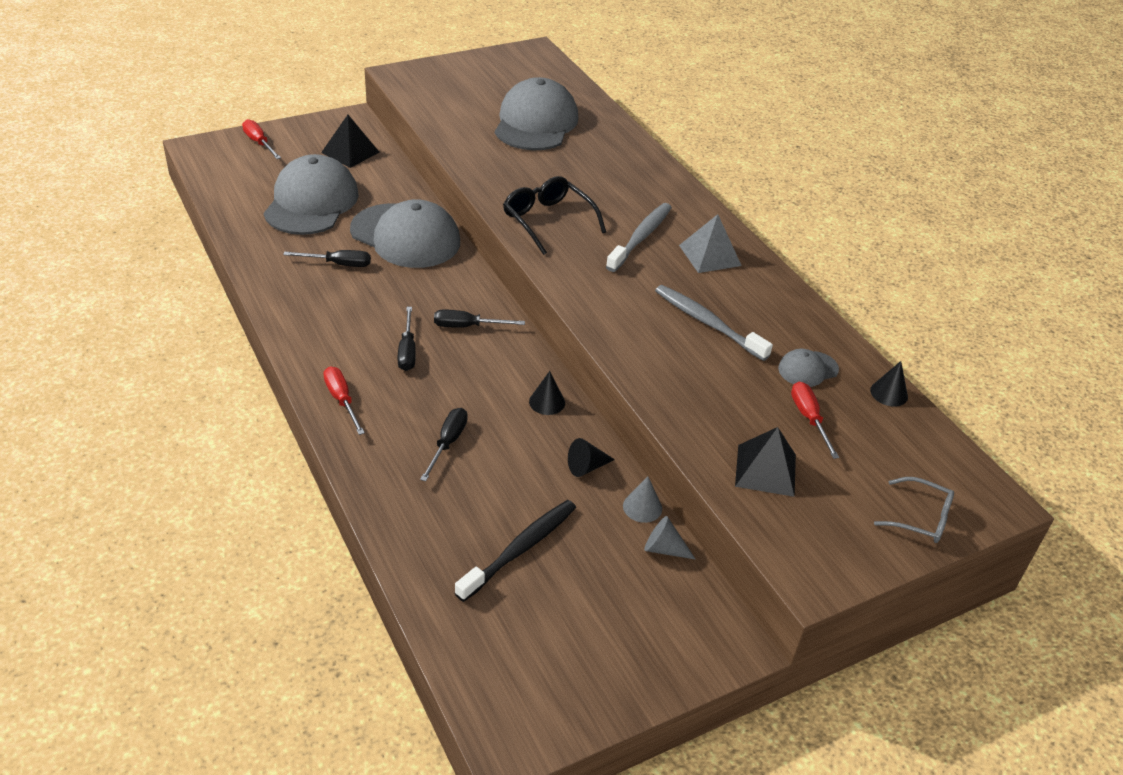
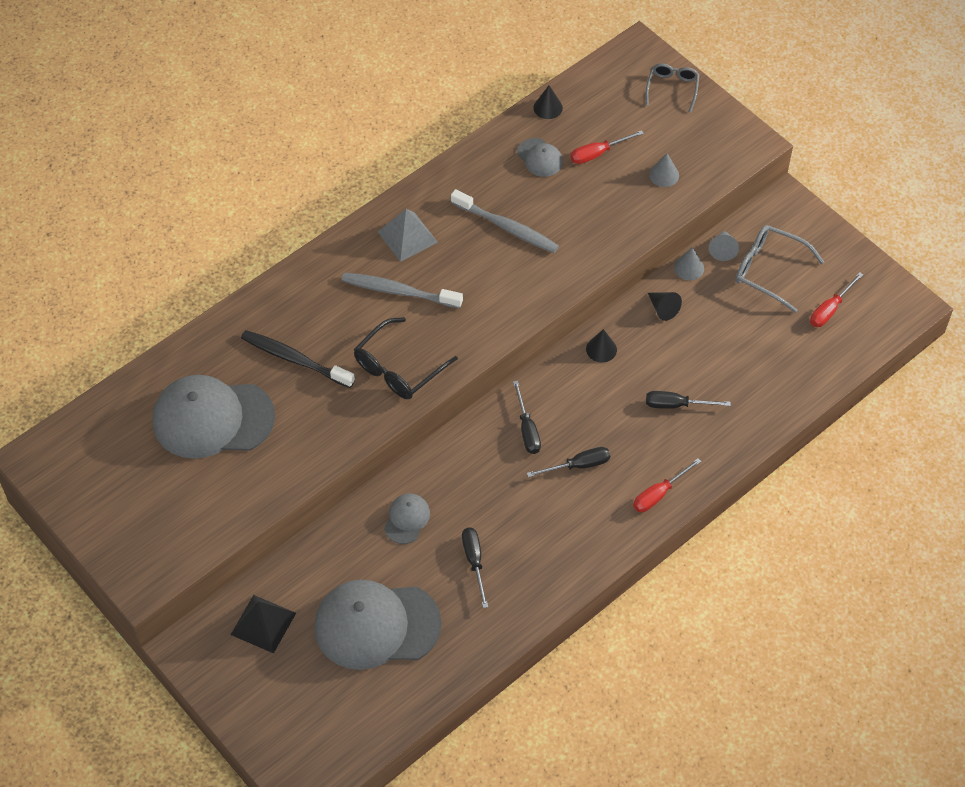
camera: 100 degrees left, 15 degrees up
(259, 143) = (273, 725): red screwdriver -> red screwdriver (830, 309)
(405, 236) = (407, 519): grey cap -> grey cap, size x0.46
(520, 549) = (760, 333): black toothbrush -> black toothbrush (294, 359)
(616, 588) = (769, 271): none -> grey glasses
(707, 323) = (507, 227): grey toothbrush -> grey toothbrush turned 90 degrees counterclockwise
(765, 470) = (664, 175): black pyramid -> grey cone

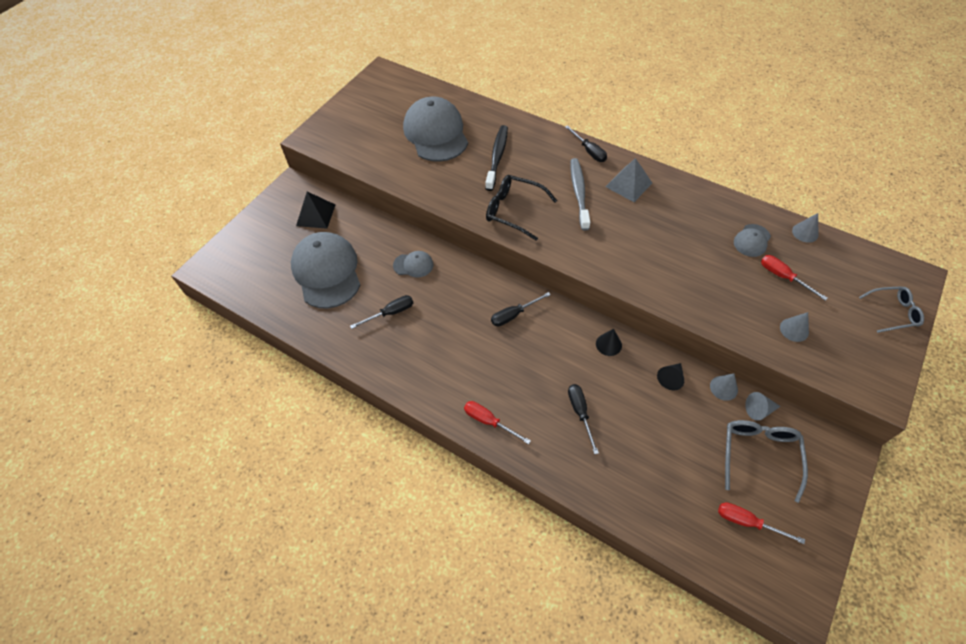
camera: 75 degrees right, 0 degrees up
(507, 227) = (672, 238): grey toothbrush -> none
(548, 107) = (805, 232): black cone -> grey cone
(578, 465) = (494, 357): black screwdriver -> black screwdriver (589, 151)

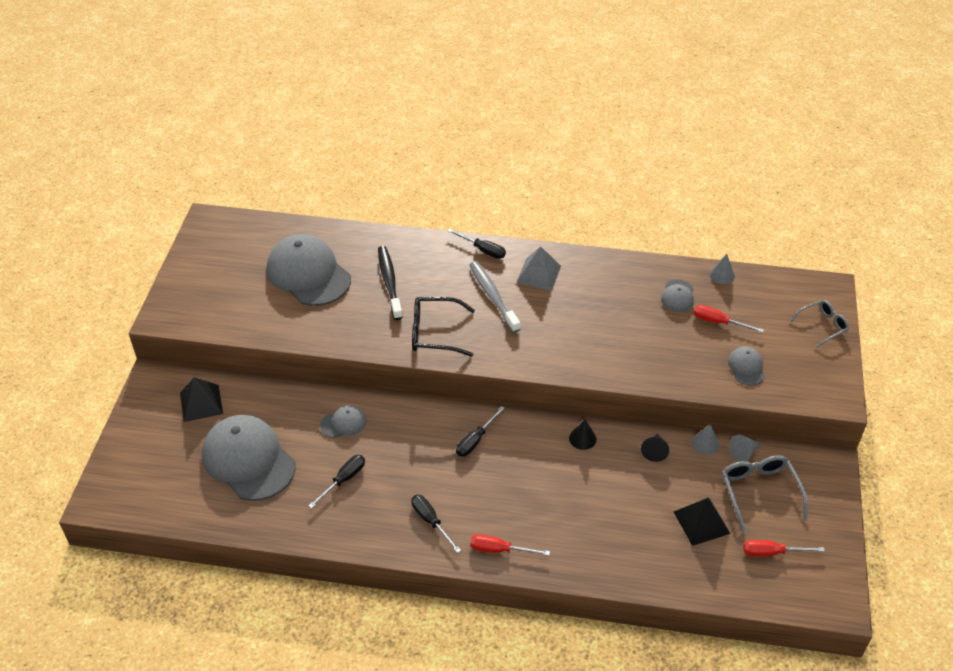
camera: 25 degrees left, 10 degrees down
(580, 413) = (584, 511): black screwdriver -> black screwdriver (431, 521)
(687, 464) = (701, 522): none -> black pyramid
(794, 329) = (746, 367): grey cone -> grey cap

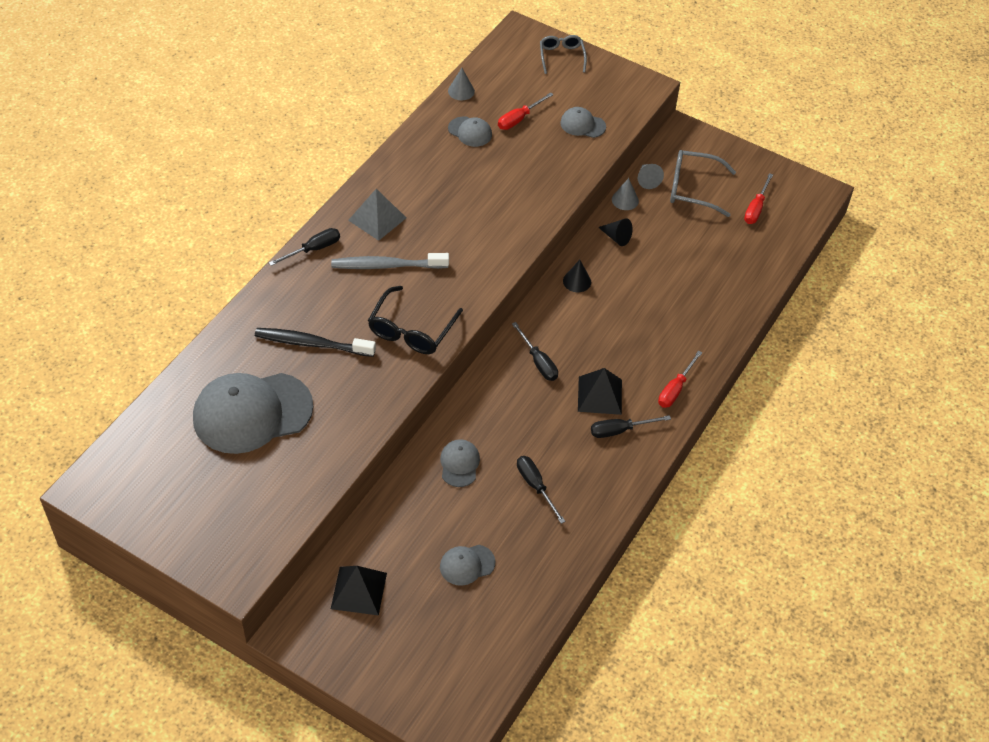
camera: 70 degrees left, 5 degrees up
(248, 460) = (467, 565): grey cap -> grey cap, size x0.46
(701, 522) = (707, 239): black pyramid -> black pyramid (600, 395)

